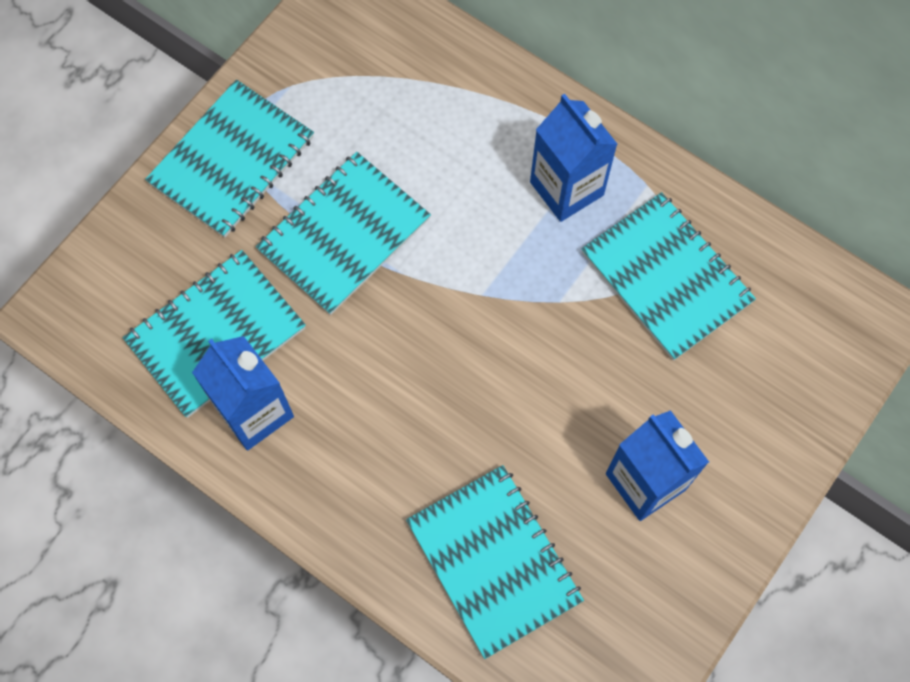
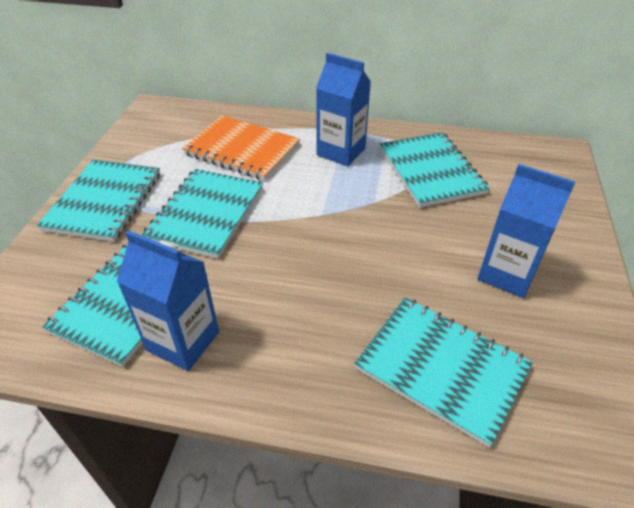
camera: 25 degrees left, 25 degrees down
(436, 129) = (242, 150): none -> orange notebook
(666, 277) = (430, 171): turquoise notebook -> turquoise notebook turned 45 degrees clockwise

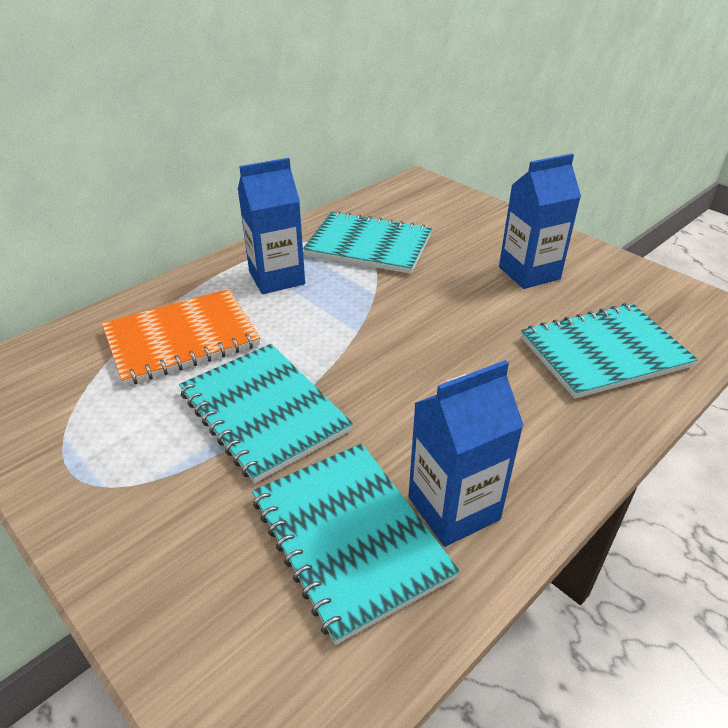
camera: 55 degrees left, 5 degrees down
(104, 201) = (126, 498): turquoise notebook -> none

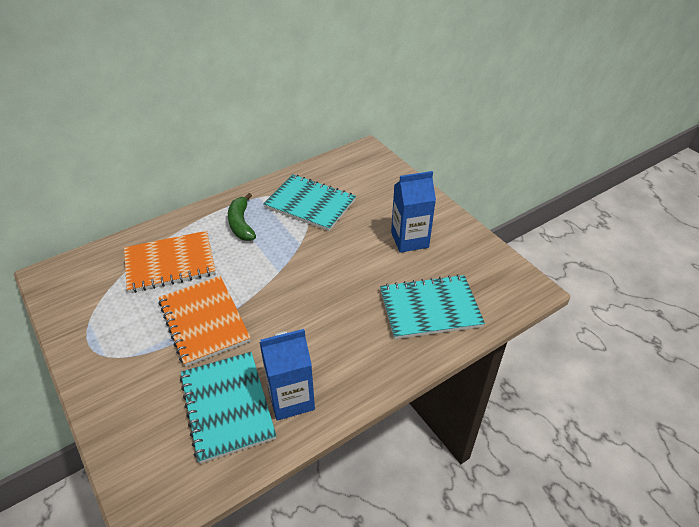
camera: 10 degrees right, 5 degrees up
(264, 412) = (204, 321): turquoise notebook -> orange notebook
(277, 278) = (241, 224): blue carton -> green banana

